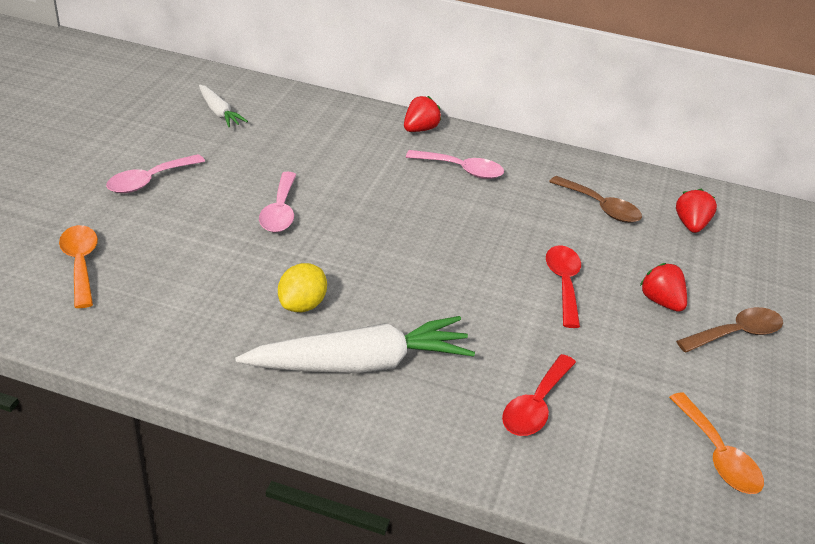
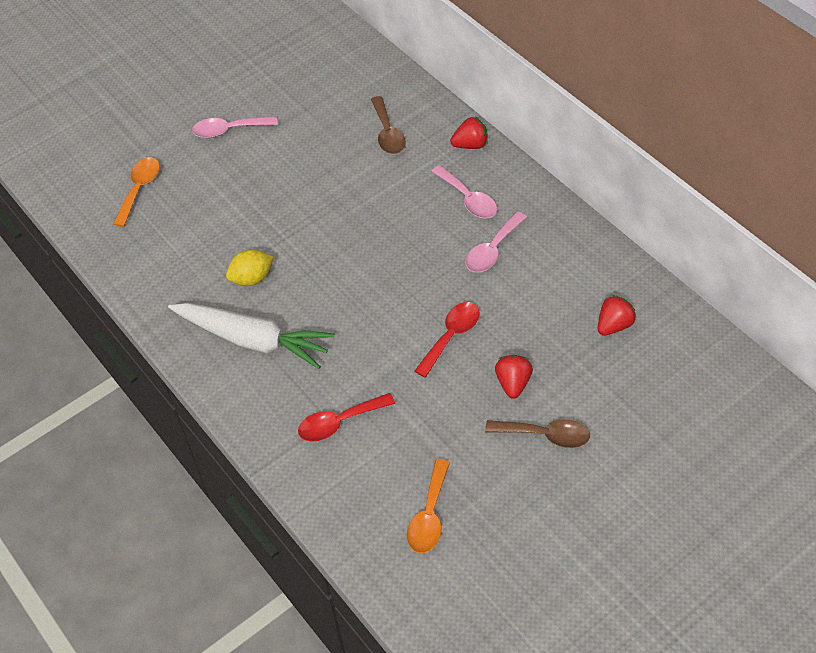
camera: 40 degrees right, 15 degrees up
(219, 112) = (324, 76): white carrot -> none
(280, 211) = (297, 191): pink spoon -> pink spoon (492, 250)
(600, 207) = (551, 278): brown spoon -> brown spoon (388, 133)

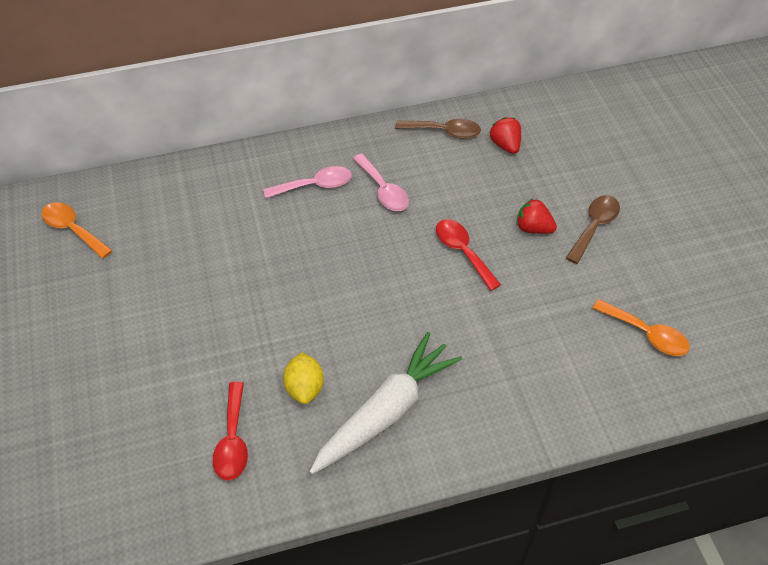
camera: 70 degrees left, 0 degrees up
(139, 189) = (104, 462): orange spoon -> orange spoon (73, 229)
(229, 130) = (83, 345): pink spoon -> none
(339, 422) = (520, 369): red spoon -> red spoon (233, 440)
(388, 133) = (192, 214): brown spoon -> brown spoon (444, 132)
(470, 145) = (252, 161): red strawberry -> none

